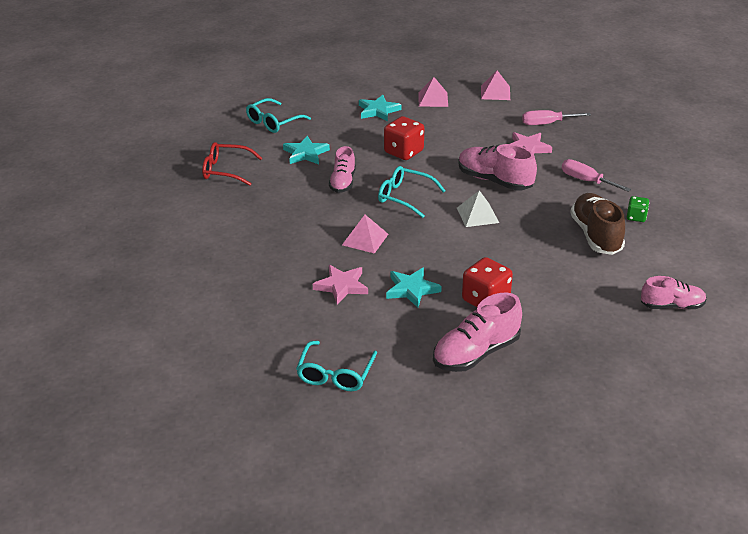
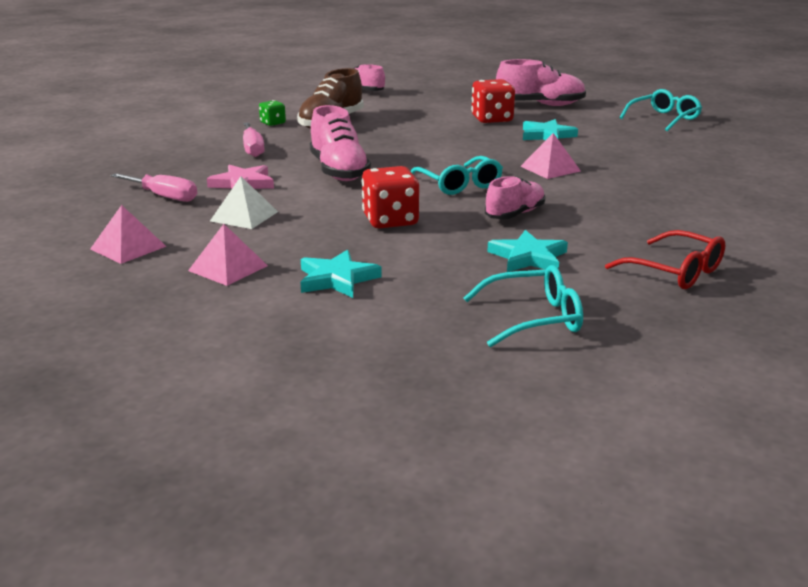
camera: 145 degrees left, 10 degrees down
(341, 286) = (611, 150): pink star -> none
(477, 215) = (407, 156): white pyramid -> white pyramid (244, 216)

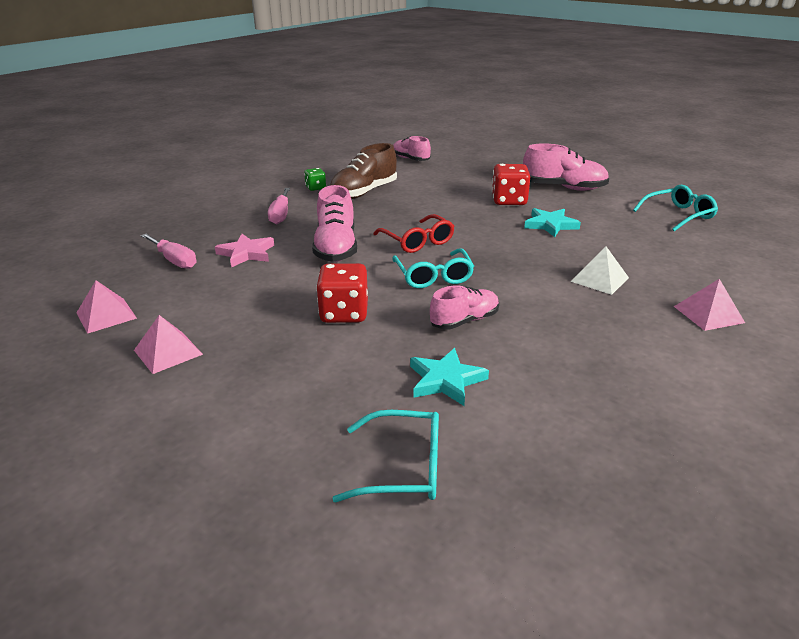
camera: 15 degrees right, 5 degrees up
(244, 216) = (223, 291): white pyramid -> white pyramid (599, 279)
(337, 279) = (251, 381): turquoise star -> none
(550, 168) = (531, 266): pink pyramid -> pink pyramid (708, 314)
(676, 272) = (589, 425): red glasses -> red glasses (418, 242)

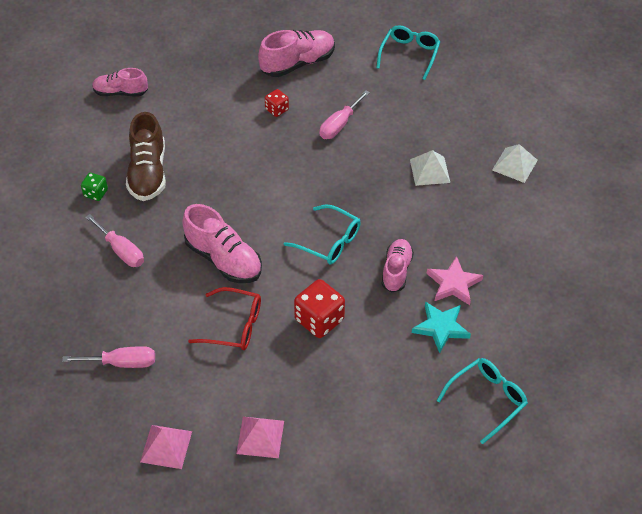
camera: 45 degrees left, 20 degrees up
(246, 253) = (166, 314): pink star -> pink star (453, 283)
(418, 242) = (273, 210): red glasses -> red glasses (235, 326)
(509, 201) = (277, 110): red dice -> red dice, size x0.56
(550, 225) = (339, 125): turquoise star -> pink screwdriver
(708, 314) = (514, 165): pink pyramid -> white pyramid

